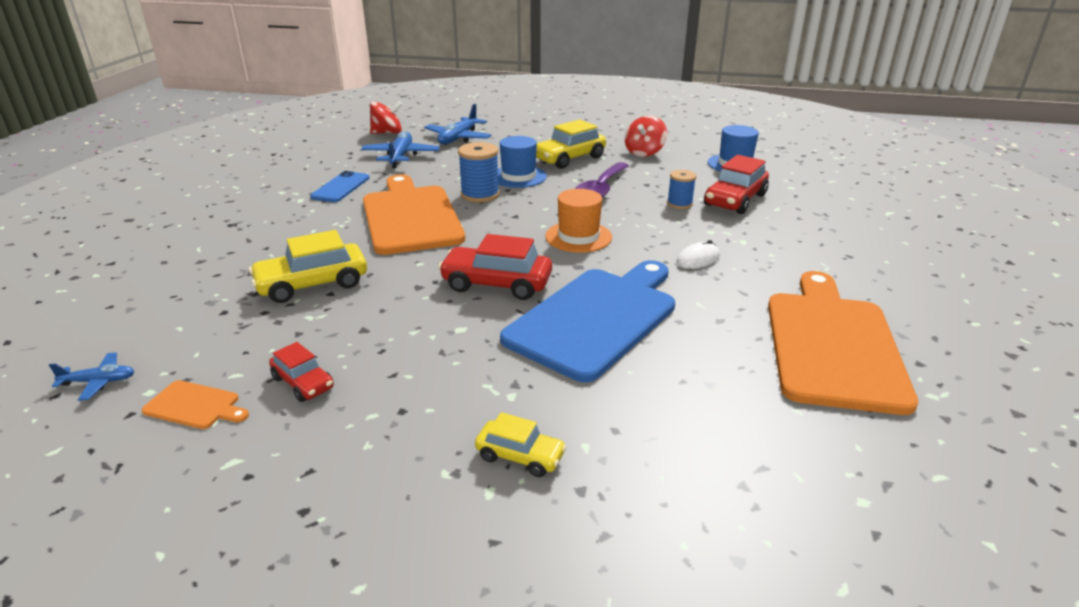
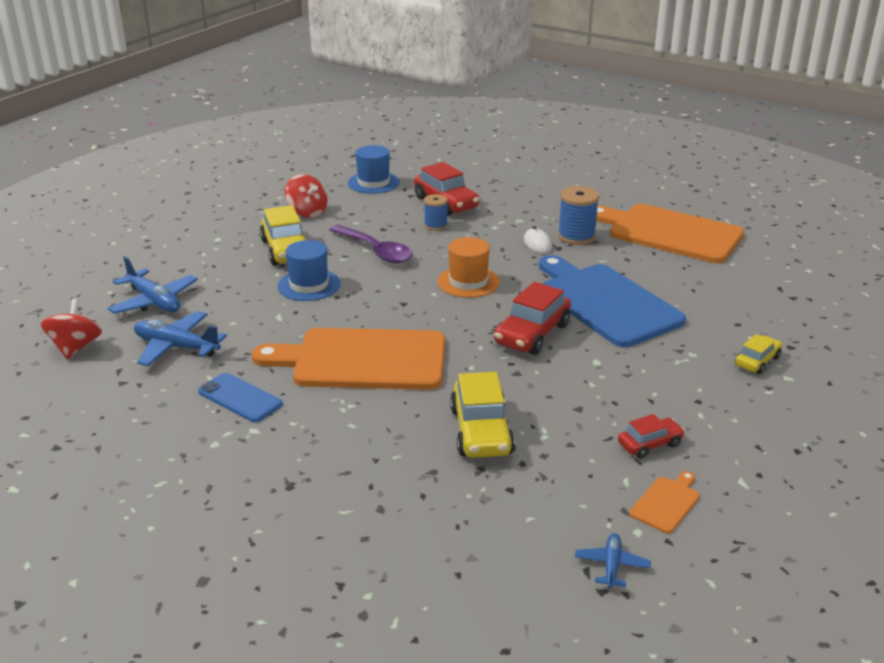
camera: 70 degrees left, 0 degrees up
(480, 195) = (338, 313): blue spool -> blue spool (576, 236)

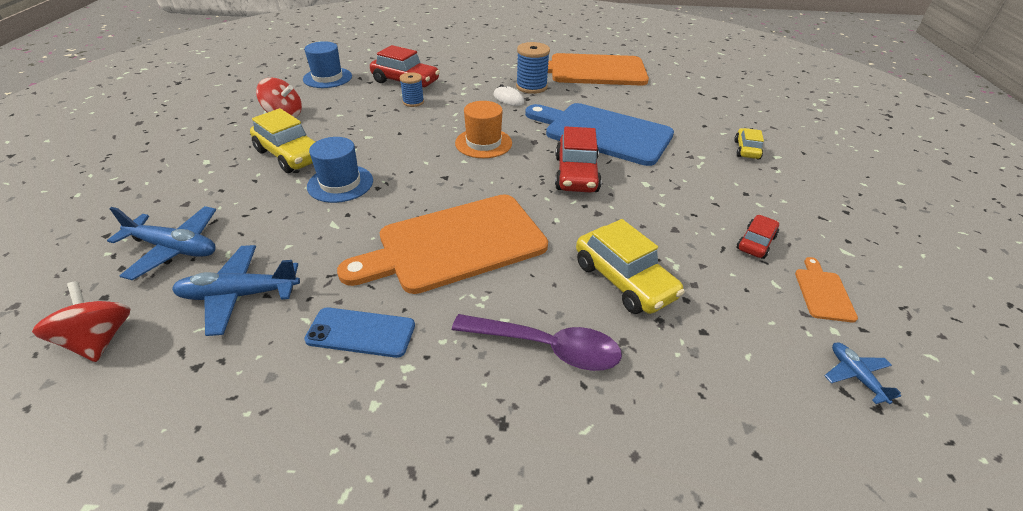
camera: 30 degrees left, 10 degrees up
(376, 251) = (379, 136): purple spoon -> purple spoon (547, 347)

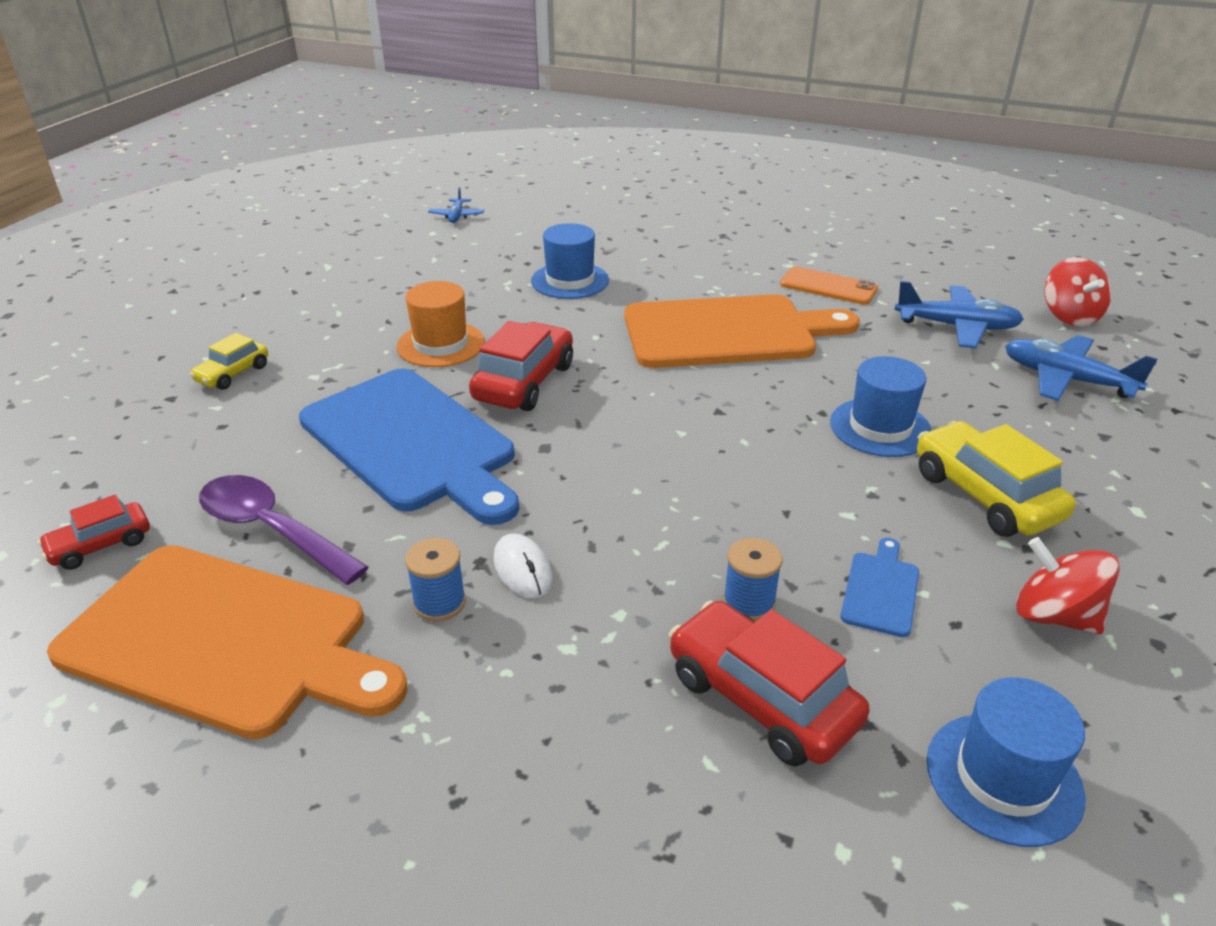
camera: 160 degrees left, 5 degrees down
(357, 112) = (880, 590): none -> blue cutting board
(361, 332) = (828, 286): blue phone -> orange phone
(483, 143) = (634, 459): orange hat -> orange hat (441, 344)
(531, 87) = (439, 602): blue spool -> blue spool, size x0.64
(547, 347) = (671, 257): purple spoon -> purple spoon (271, 529)
(624, 280) = (570, 281): yellow car -> blue hat
(755, 243) = (403, 284): red car -> red car (100, 545)
(823, 292) = (402, 249): orange cutting board -> none

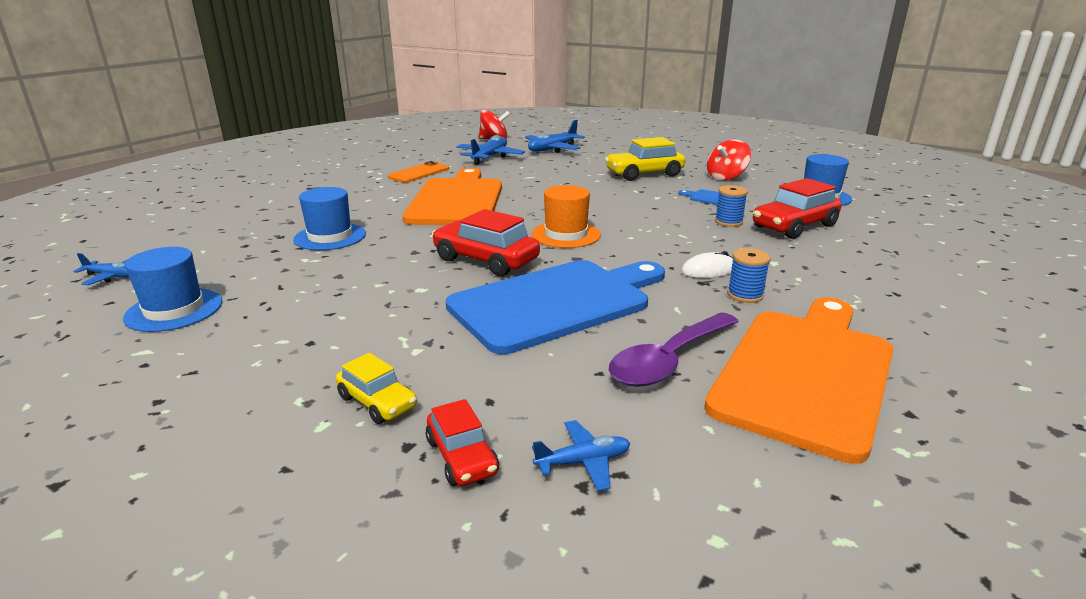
camera: 80 degrees left, 10 degrees down
(100, 545) = (695, 458): red car -> red car (462, 457)
(119, 482) = (583, 462): none -> blue plane
(441, 344) = (400, 289): orange hat -> orange hat (566, 235)
(880, 427) = (582, 182): blue hat -> blue hat (174, 310)

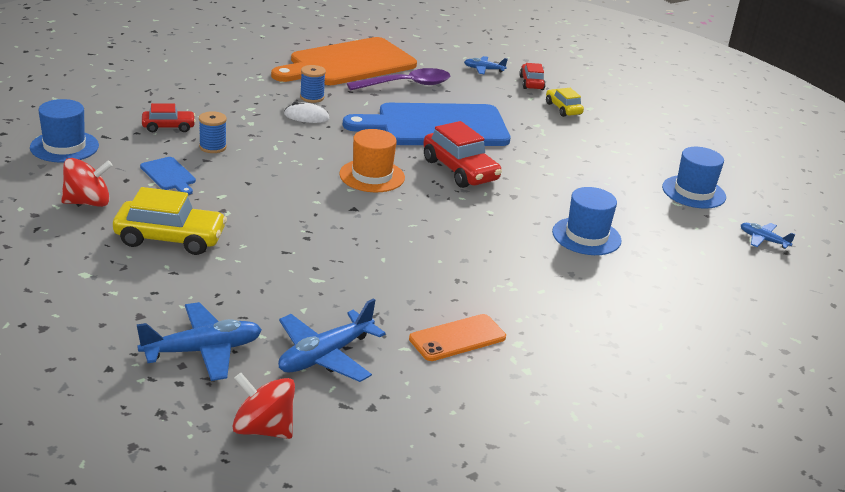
camera: 160 degrees left, 5 degrees up
(457, 200) = (439, 257): orange cutting board -> none
(794, 226) = (168, 127): red car -> red car, size x0.58

